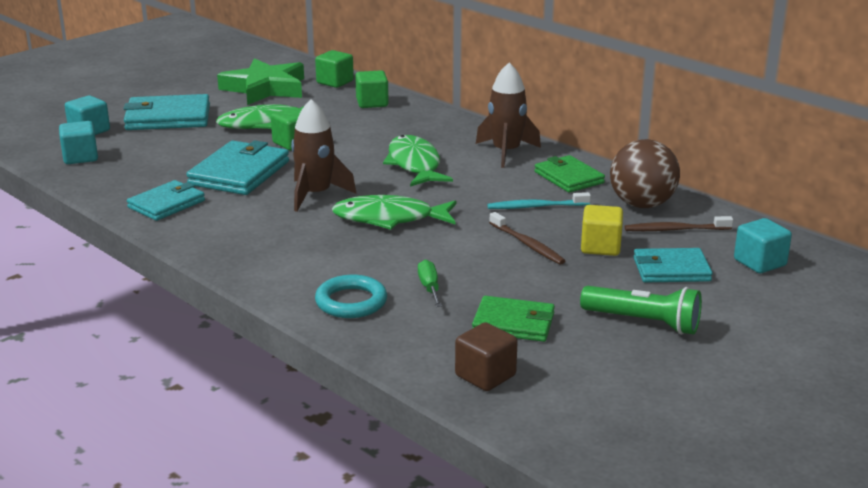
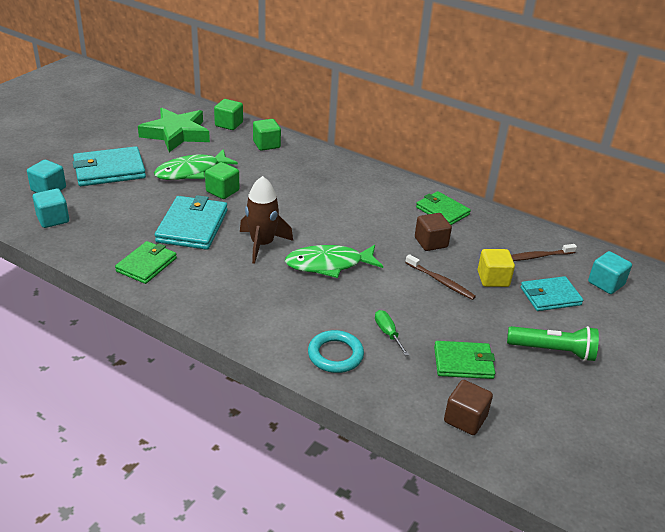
camera: 15 degrees left, 10 degrees up
(166, 204) = (146, 265): turquoise wallet -> green wallet
(415, 164) = (325, 206): green fish -> none
(506, 152) = (387, 189): brown rocket -> none
(535, 207) = (431, 242): turquoise toothbrush -> brown cube
(642, 204) = (504, 234): brown ball -> none

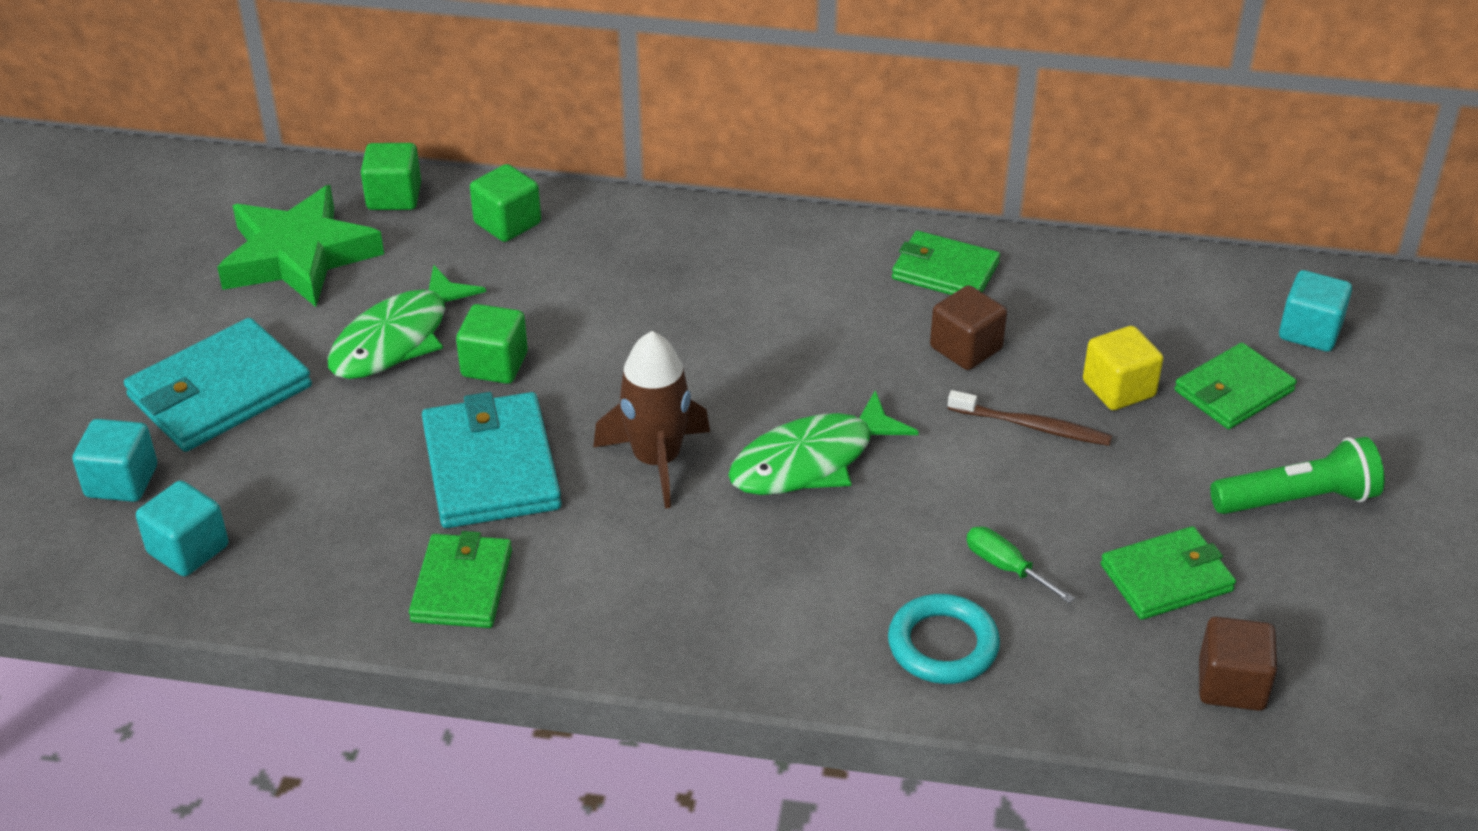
camera: 20 degrees left, 5 degrees up
(536, 257) = (1166, 315): brown toothbrush -> none
(550, 296) = (1233, 391): turquoise wallet -> green wallet

